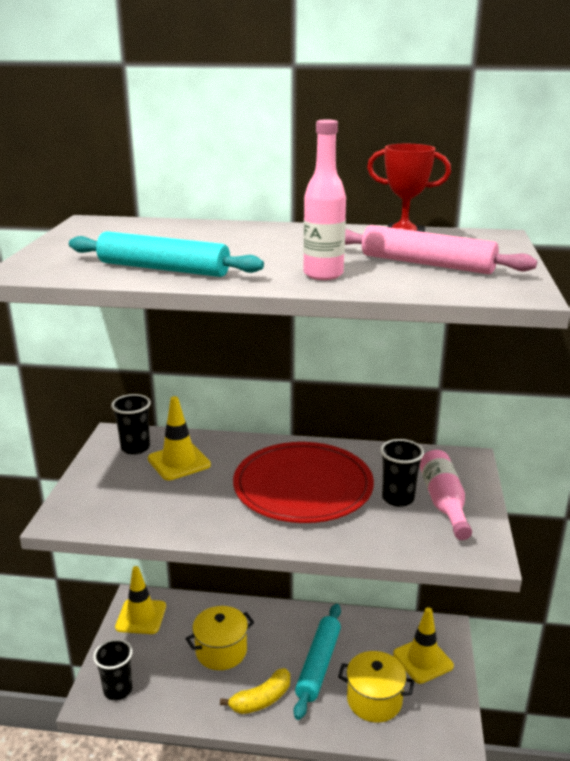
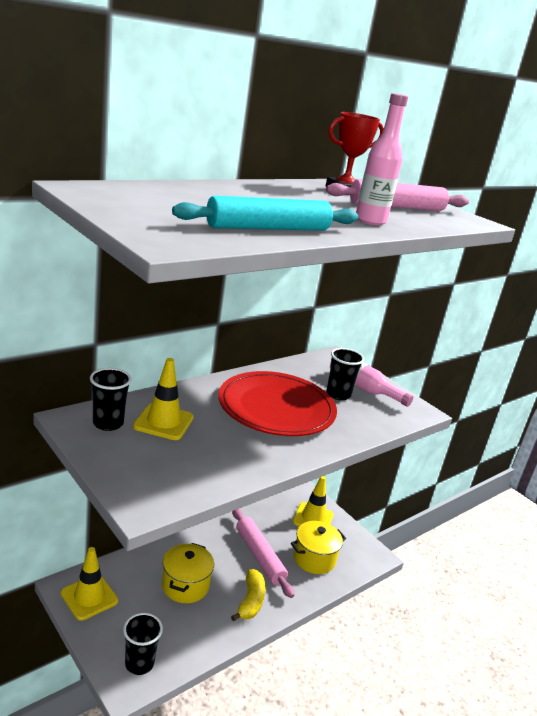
camera: 50 degrees left, 0 degrees up
(318, 665) = (259, 556): turquoise rolling pin -> pink rolling pin

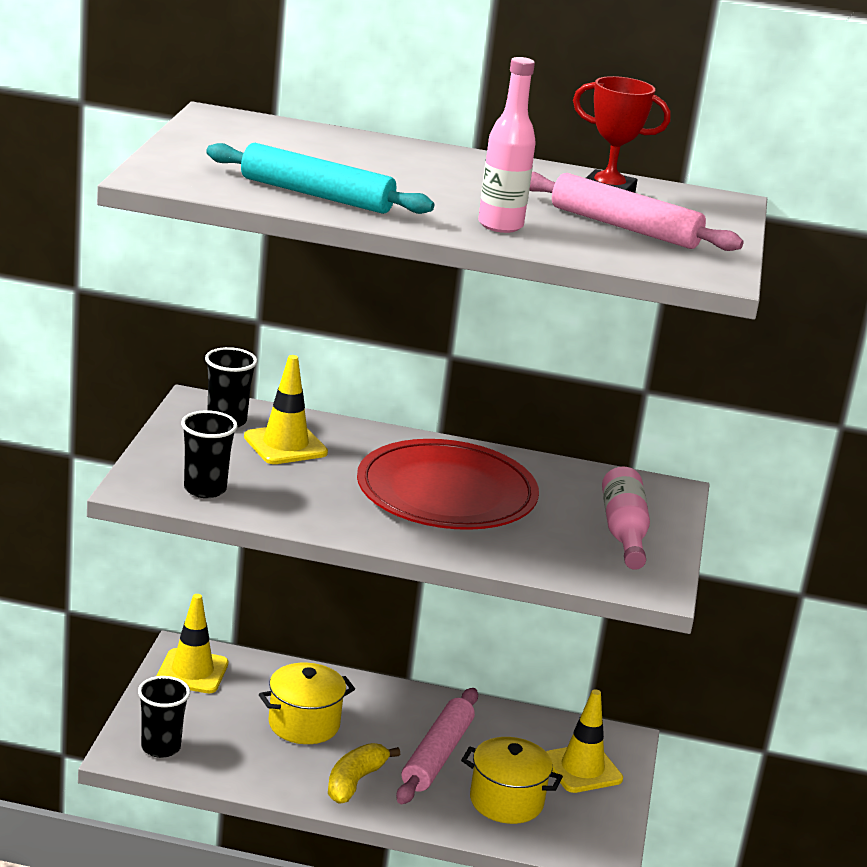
camera: 50 degrees right, 0 degrees up
(250, 601) = (354, 782): yellow banana -> yellow banana turned 150 degrees clockwise
(338, 395) = (566, 520): black cup -> black cup (205, 489)

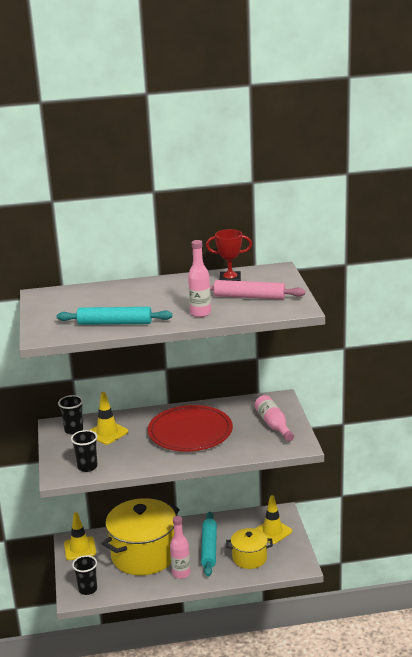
camera: 15 degrees left, 0 degrees up
(304, 724) = (144, 555): yellow pot -> yellow pot, size x1.92
(354, 782) = (181, 573): yellow banana -> pink bottle
(437, 755) = (209, 548): pink rolling pin -> turquoise rolling pin

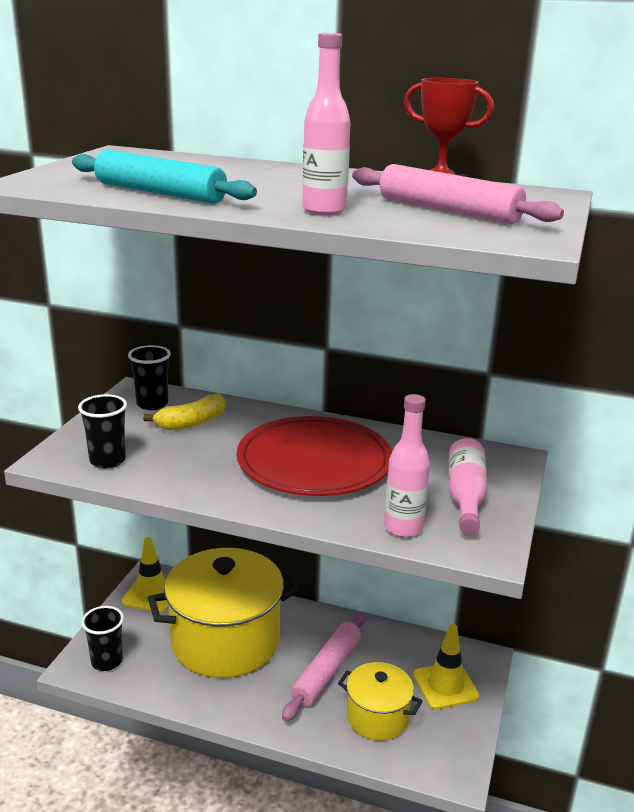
camera: 25 degrees right, 0 degrees up
(107, 433) = (192, 422): yellow traffic cone -> yellow banana
(181, 573) = (254, 696): pink bottle -> pink bottle (403, 528)
(209, 548) = (326, 671): turquoise rolling pin -> pink rolling pin

